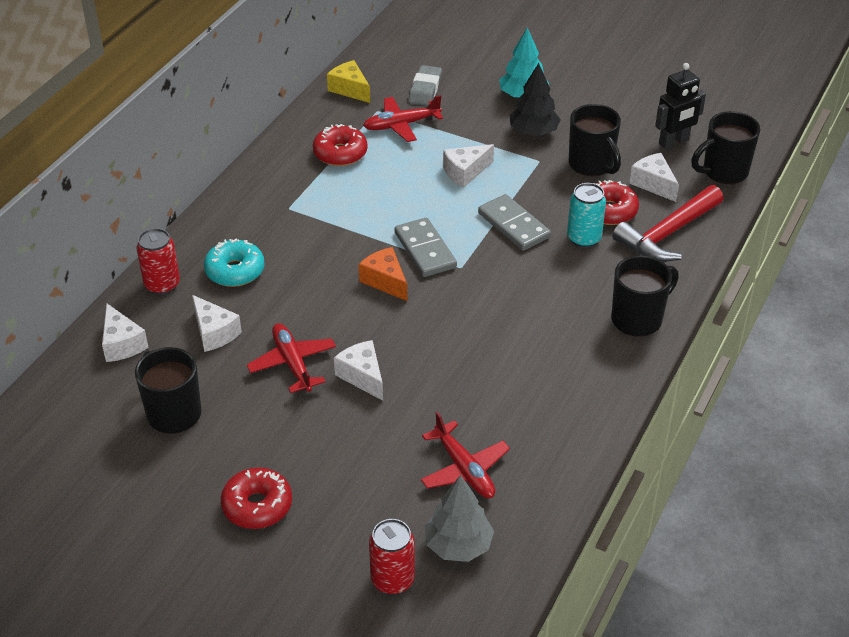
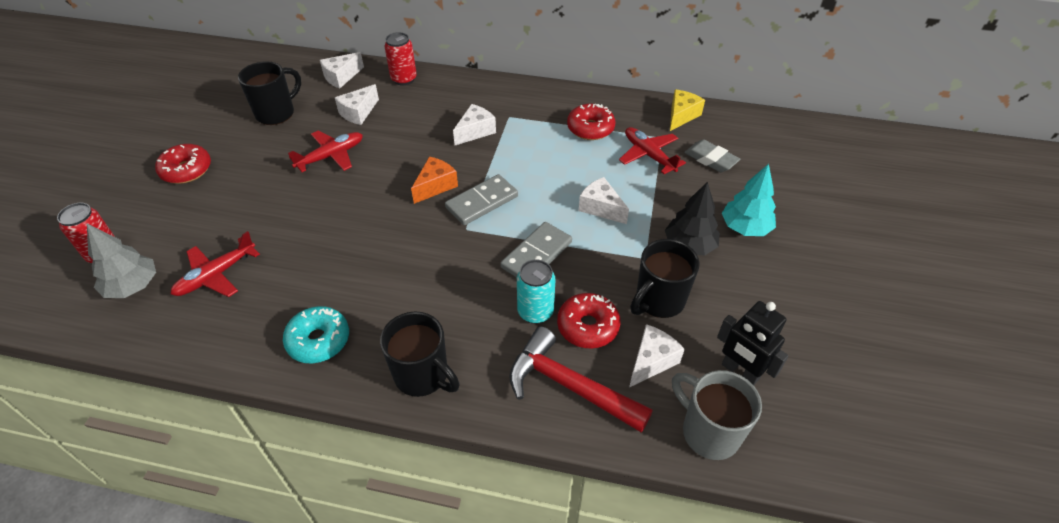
camera: 75 degrees right, 5 degrees up
(235, 271) = (427, 107): turquoise donut -> turquoise donut (318, 340)
(362, 376) = (320, 195): white cheese -> white cheese (475, 131)
(425, 89) = (710, 159): grey eraser -> grey eraser turned 45 degrees clockwise
(723, 172) = (708, 432): black mug -> grey mug

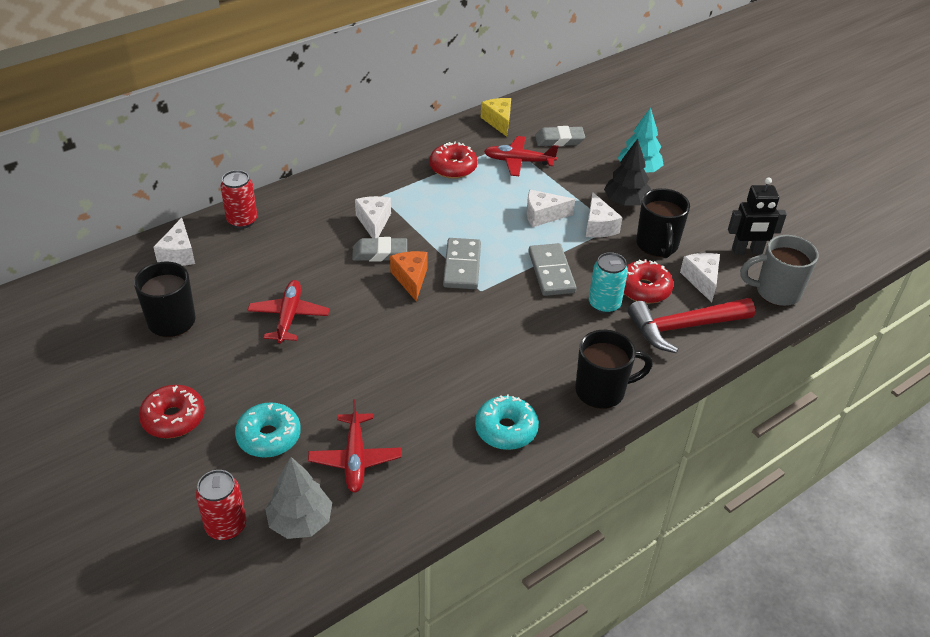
camera: 50 degrees left, 5 degrees down
(204, 221) = (269, 437): none -> turquoise donut
(358, 112) = (250, 270): white cheese -> white cheese (598, 226)
(445, 154) = (380, 253): none -> grey eraser

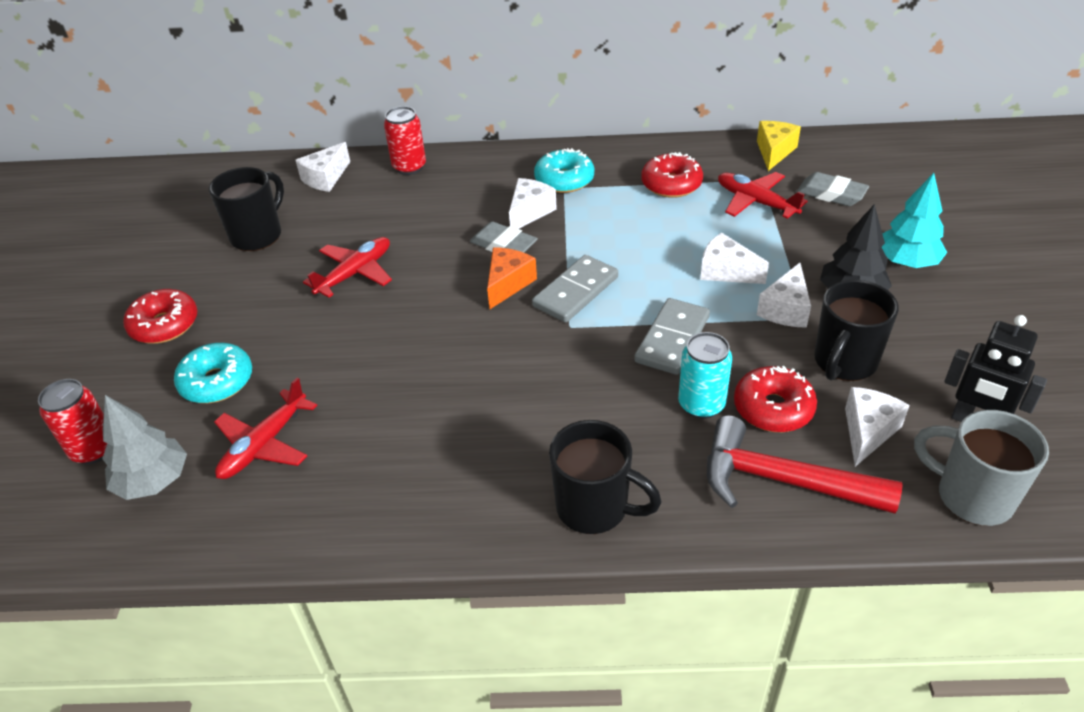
camera: 40 degrees right, 0 degrees up
(506, 429) = (439, 495): turquoise donut -> turquoise donut (564, 180)

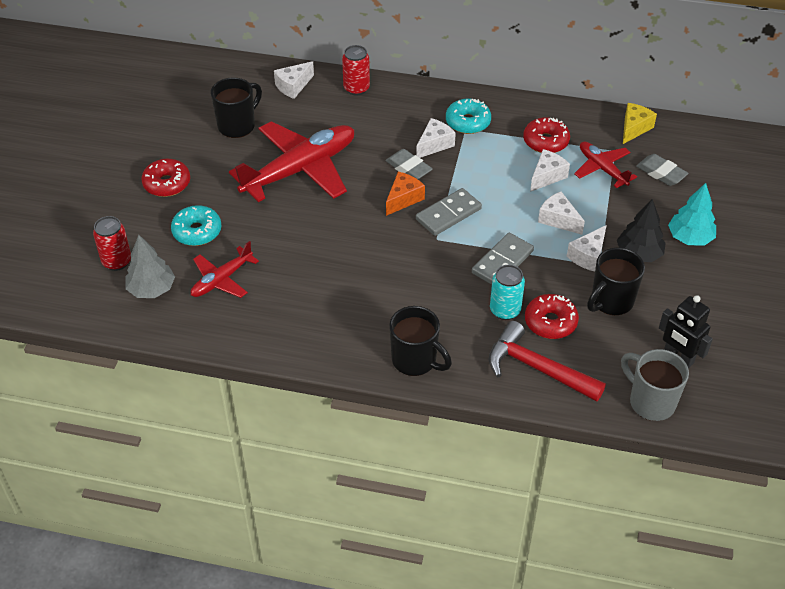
camera: 10 degrees right, 5 degrees up
(355, 273) = (300, 170): red plane -> red plane, size x1.92
(867, 431) = (605, 349): white cheese -> white cheese (547, 176)

